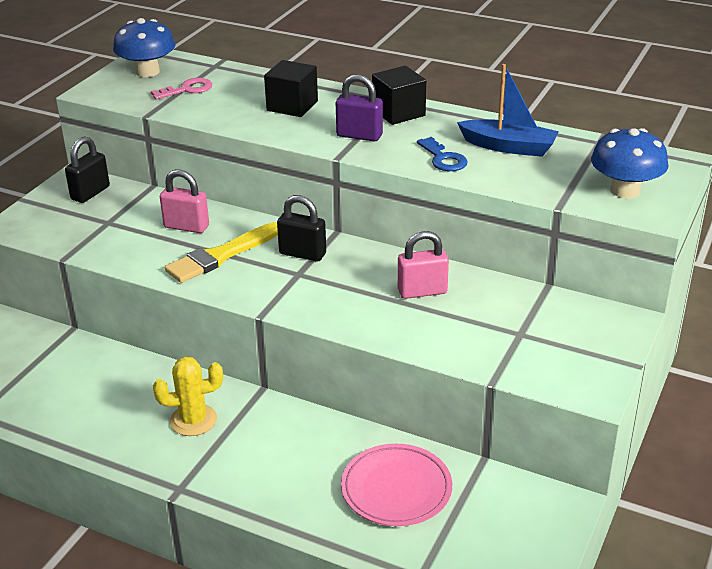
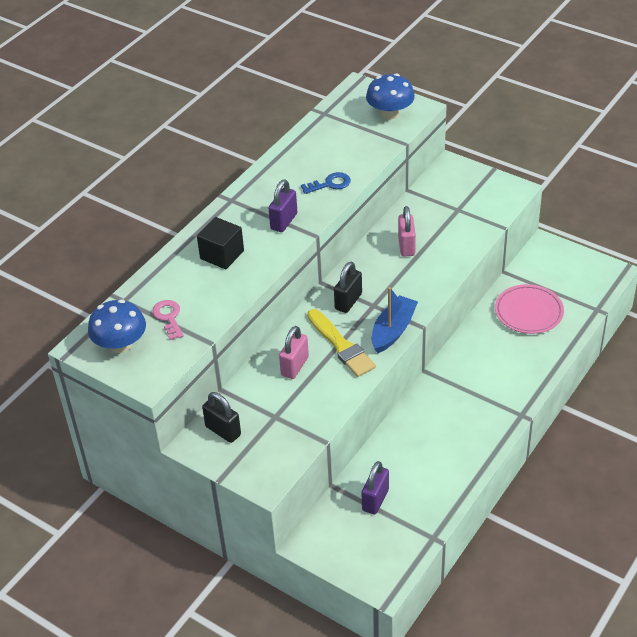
camera: 80 degrees left, 10 degrees up
(45, 362) = (375, 500): none -> purple padlock
(193, 420) = (455, 408): yellow cactus -> none
(398, 113) = (252, 199): black cube -> none
(509, 147) = (321, 152): blue boat -> blue boat (393, 330)

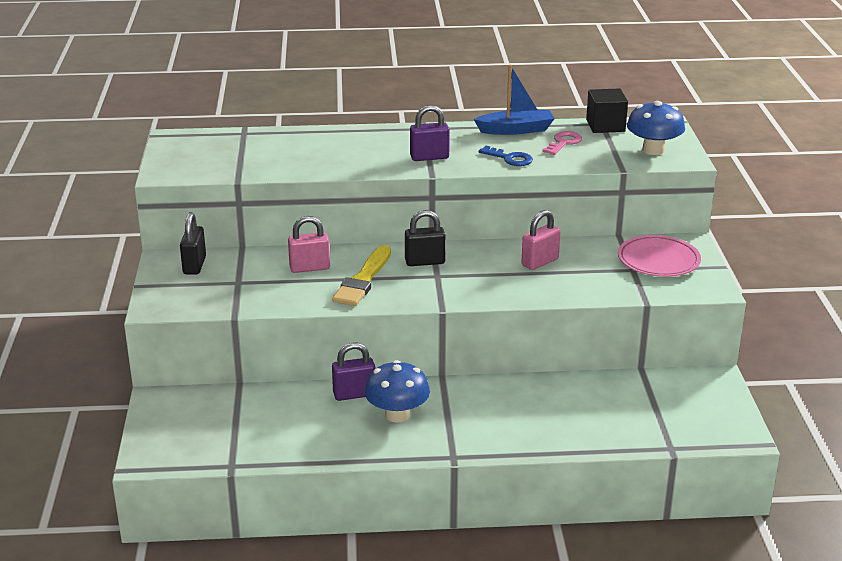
camera: 50 degrees right, 15 degrees down
(120, 344) = (191, 149): blue mushroom -> blue mushroom (397, 414)
(168, 317) = (246, 155): pink key -> pink key (563, 143)
(222, 255) = (350, 148): black cube -> black cube (605, 125)
(375, 500) = (245, 413): purple padlock -> purple padlock (354, 394)
(393, 330) = (416, 297): blue boat -> blue boat (516, 130)
(528, 312) = (604, 405): pink plate -> pink plate (658, 261)

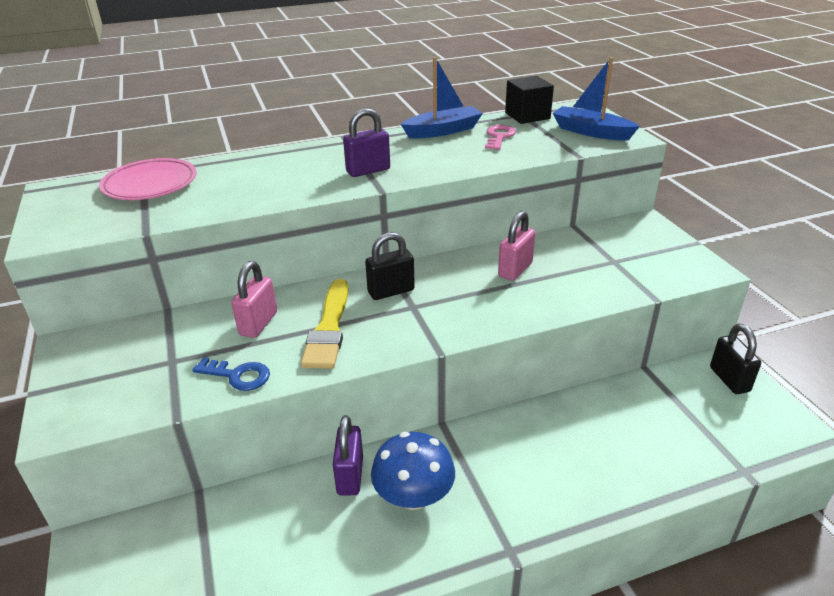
camera: 15 degrees left, 5 degrees up
(194, 265) = (109, 347): black padlock -> black padlock (729, 379)
(309, 268) = (258, 324): pink padlock -> pink padlock turned 45 degrees counterclockwise
(354, 394) = (350, 476): purple padlock -> purple padlock turned 60 degrees counterclockwise
(510, 158) = (455, 160): blue key -> blue key (238, 375)
(653, 150) = (591, 132): blue mushroom -> blue boat
(658, 261) = (631, 247): pink plate -> pink plate (150, 184)

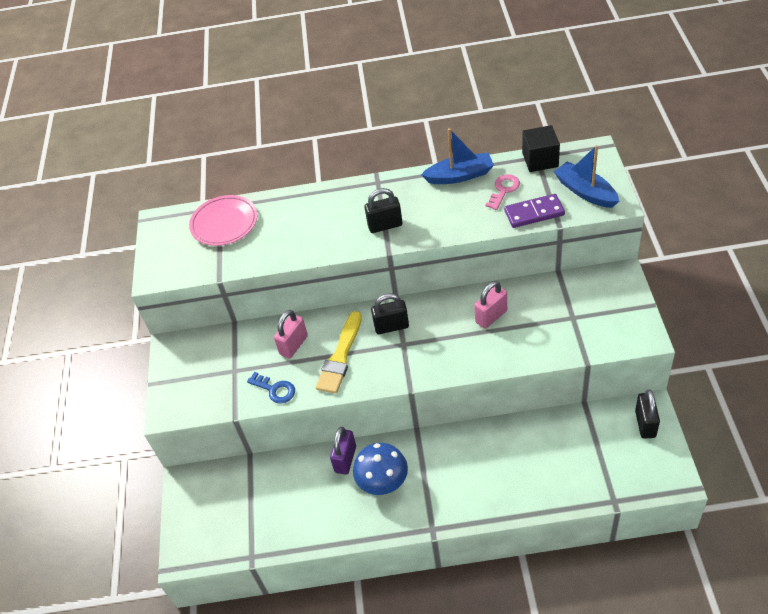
camera: 20 degrees right, 15 degrees up
(368, 170) = (385, 225): purple padlock -> black padlock
(544, 149) = (534, 213): none -> purple domino

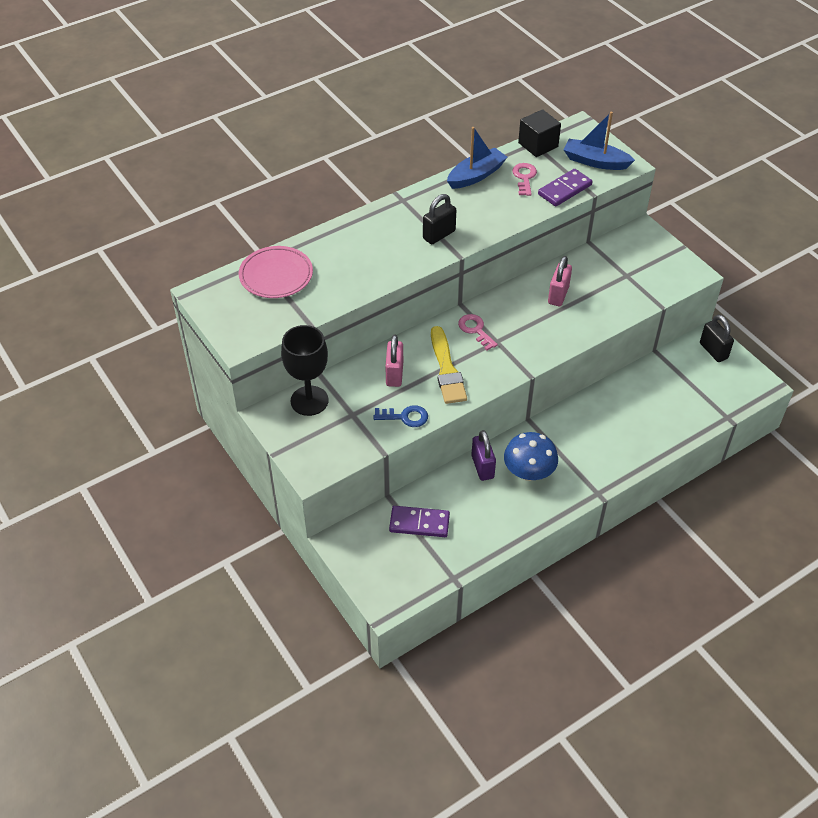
camera: 35 degrees left, 0 degrees up
(209, 345) = (309, 401): none -> black goblet
(258, 491) = (419, 523): none -> purple domino
(391, 326) = (475, 330): black padlock -> pink key

